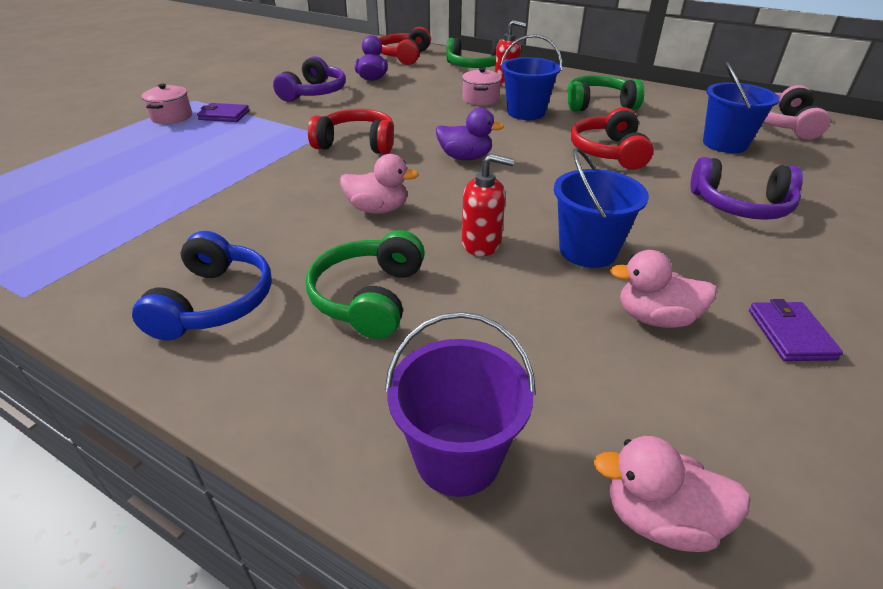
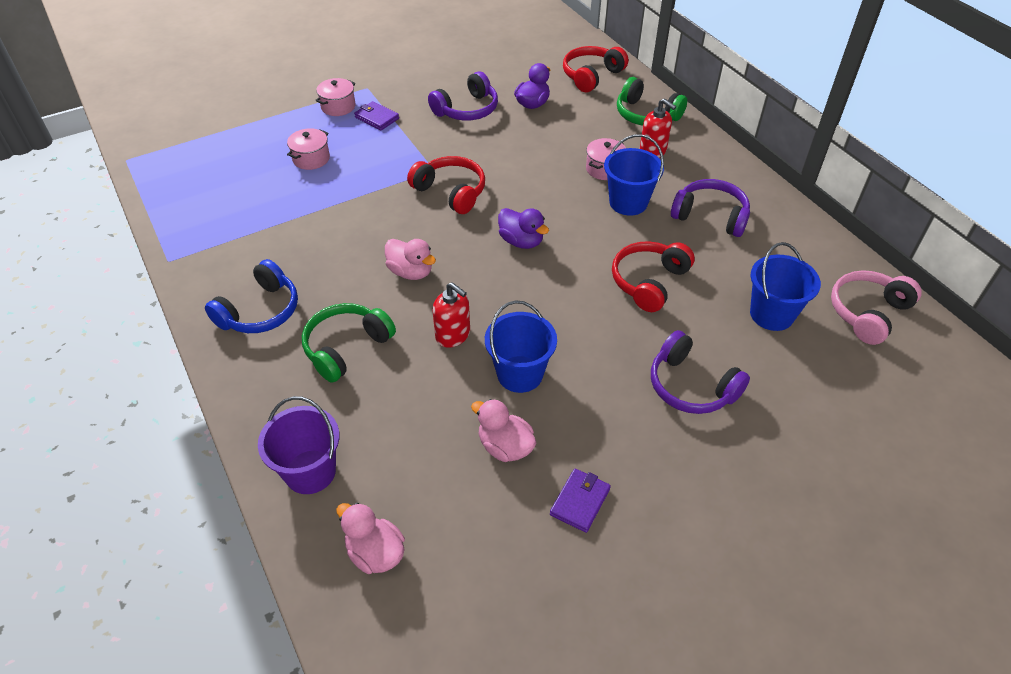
camera: 30 degrees right, 10 degrees up
(171, 157) = (311, 159): none -> pink pot
(598, 104) = (710, 216): green headphones -> purple headphones

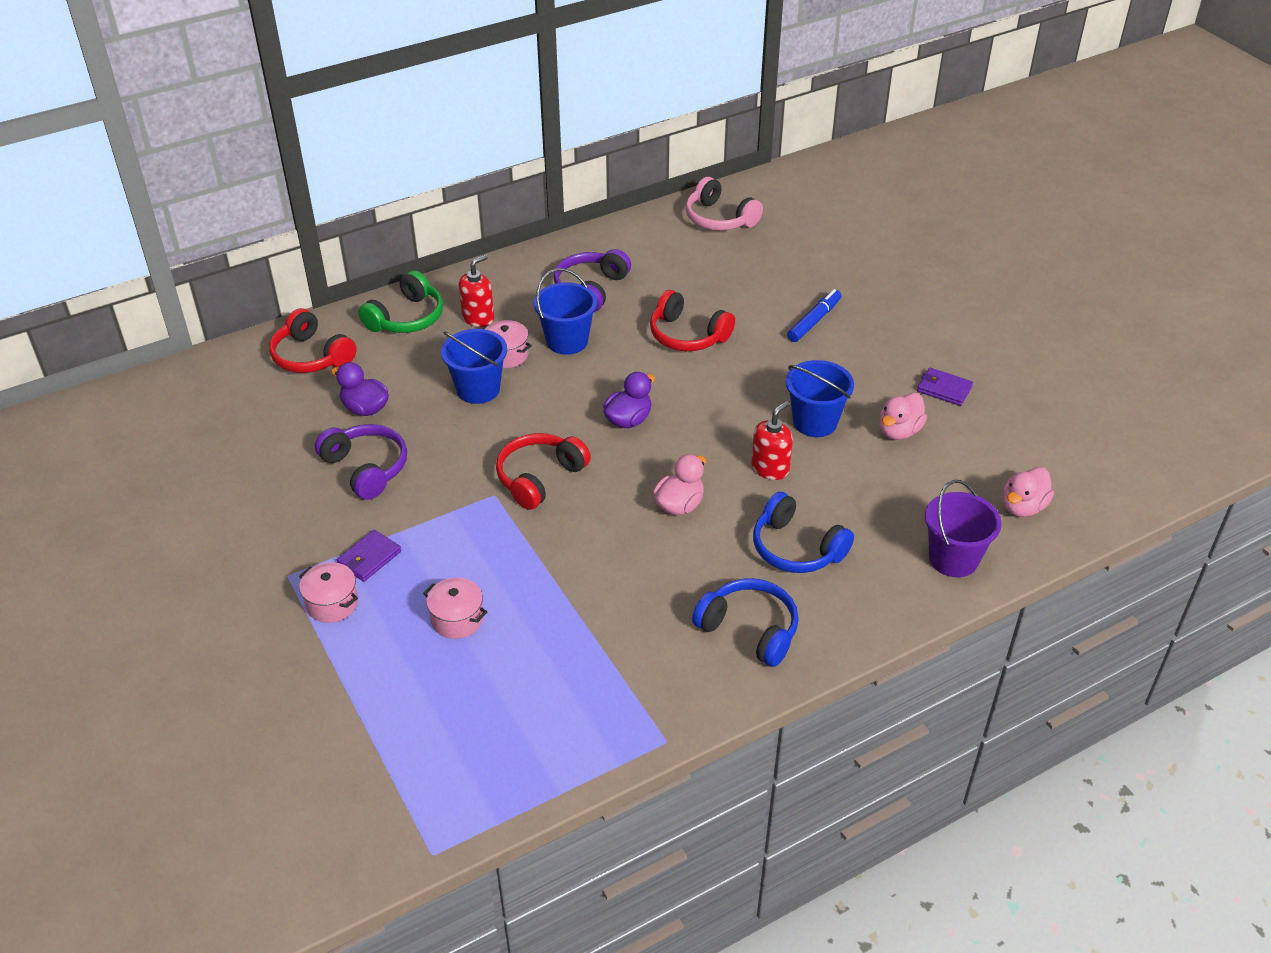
camera: 90 degrees left, 5 degrees down
(346, 347) = (796, 548): green headphones -> blue headphones
(691, 386) = (814, 321): purple headphones -> blue marker
(771, 314) = (725, 268): blue bucket -> blue bucket (478, 389)

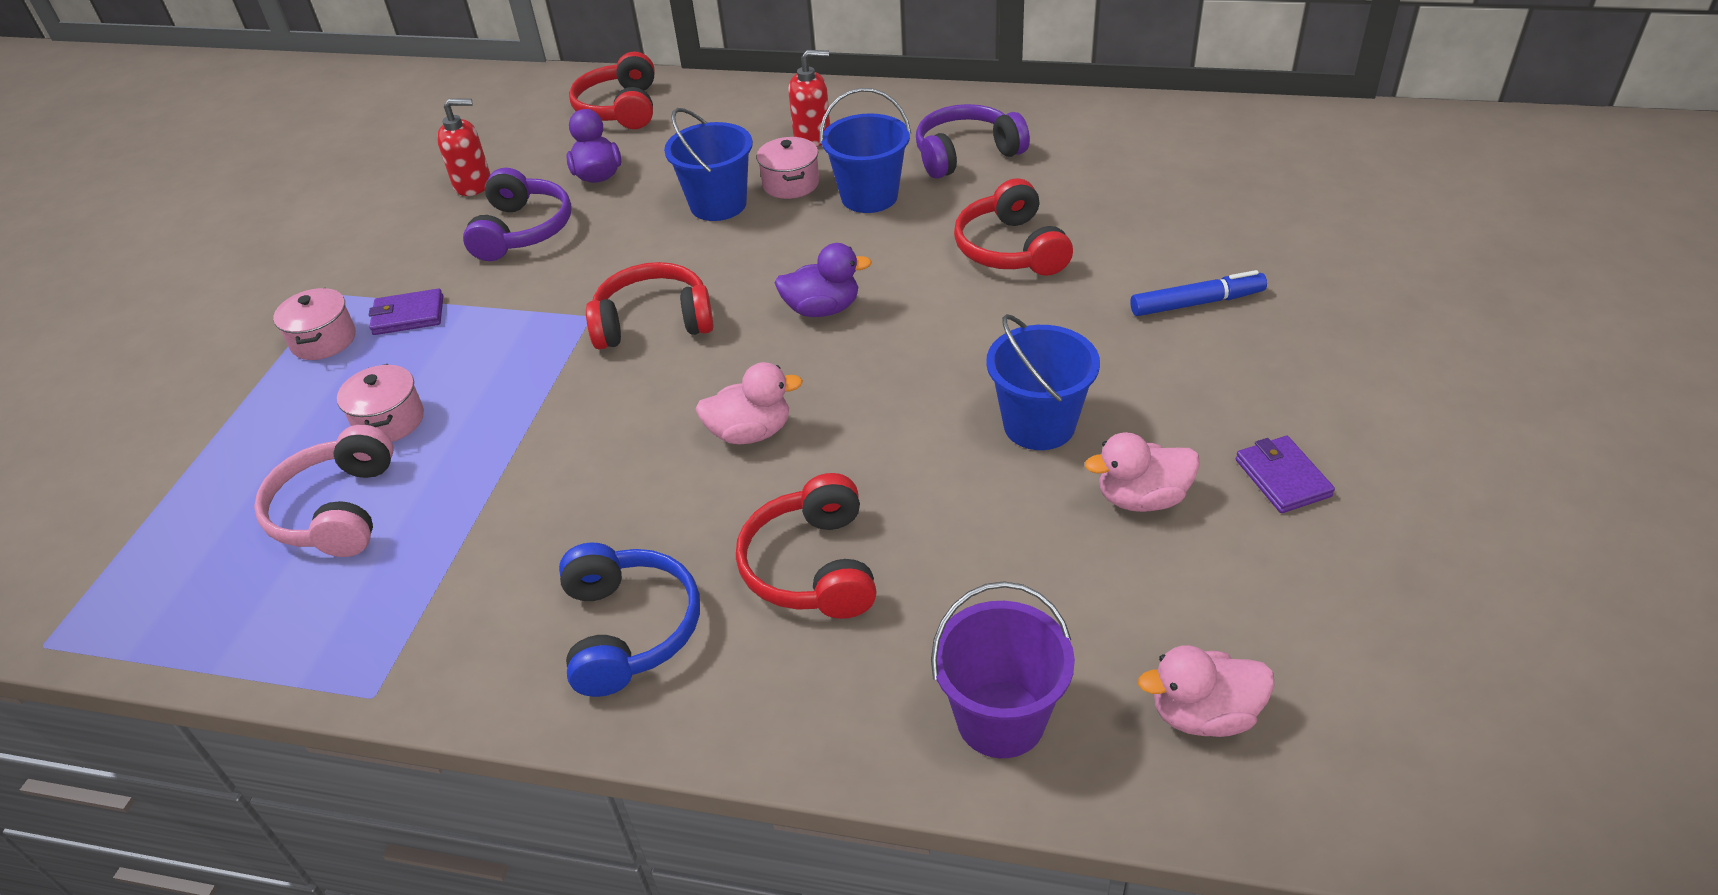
camera: 45 degrees right, 0 degrees up
(406, 318) = (747, 108): green headphones -> none
(719, 219) = (1220, 138): pink headphones -> pink headphones (337, 510)
(770, 468) = (909, 450): red soap dispenser -> red soap dispenser (473, 184)
(796, 548) = (813, 567): blue headphones -> red headphones

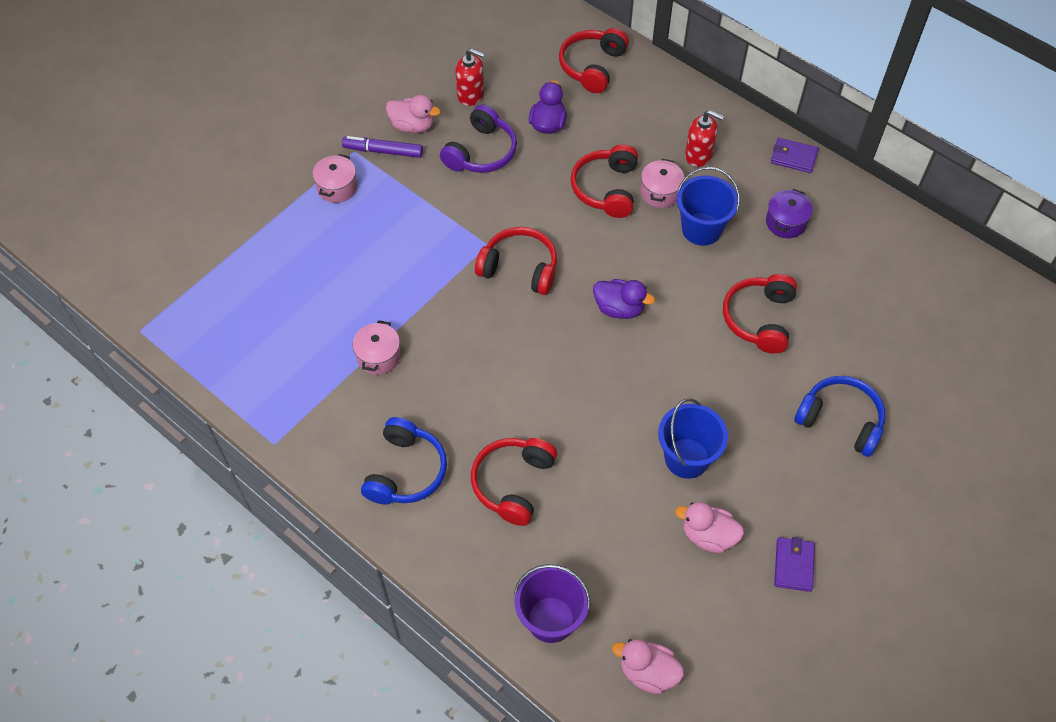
camera: 25 degrees right, 15 degrees up
(337, 510) = (300, 318): pink headphones -> none
(376, 279) = (383, 151): none -> purple marker
(389, 421) = (348, 268): pink pot -> pink pot (378, 356)
(408, 316) = (389, 191): purple wallet -> purple wallet (793, 157)
(718, 204) = (606, 189): blue bucket -> red headphones
(750, 432) = (529, 378): pink duck -> pink duck (413, 126)
(966, 154) = (785, 222): purple headphones -> purple pot
(1196, 303) = (840, 420): blue marker -> blue headphones

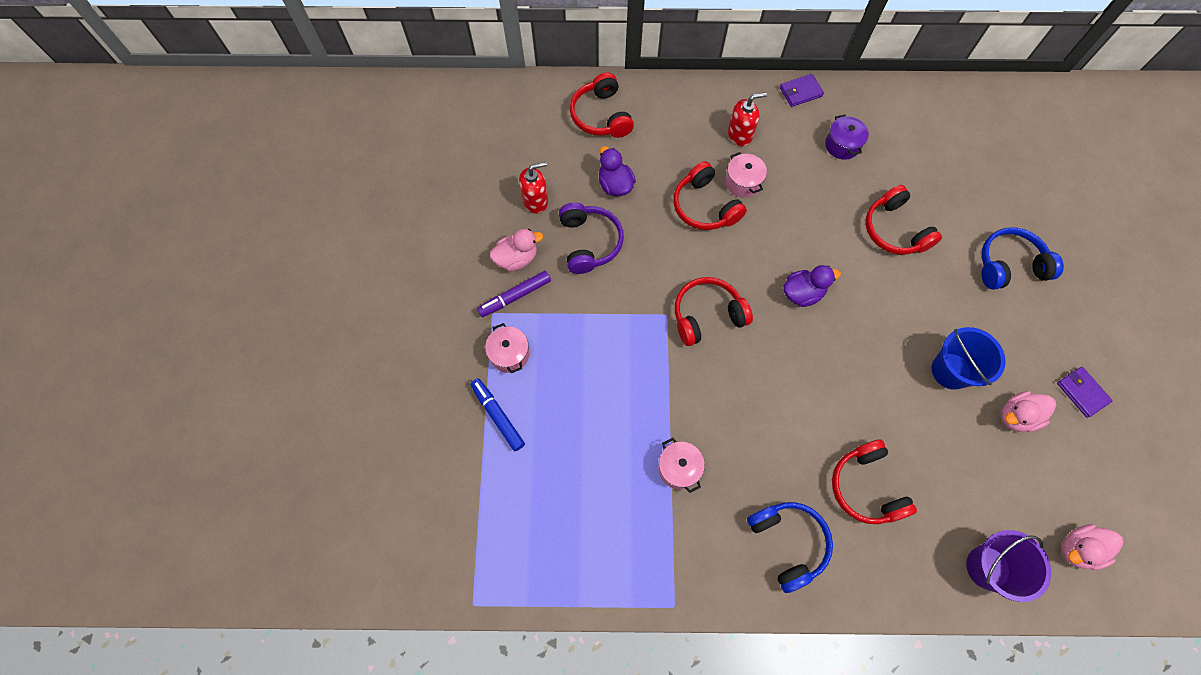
camera: 40 degrees left, 10 degrees up
(285, 222) = (497, 416): none -> blue marker
(701, 229) = (796, 190): blue bucket -> none

